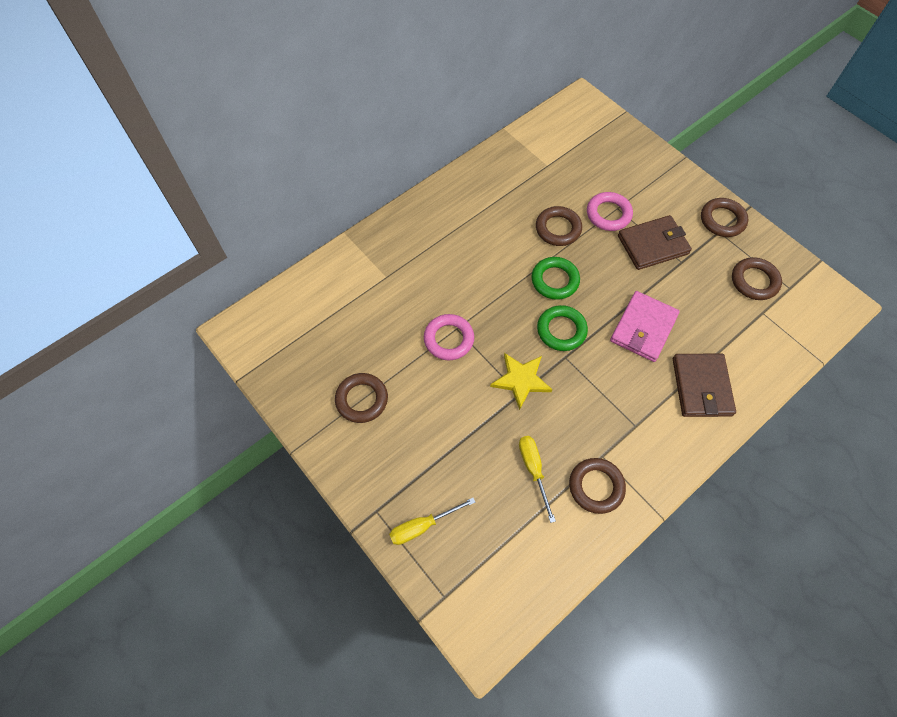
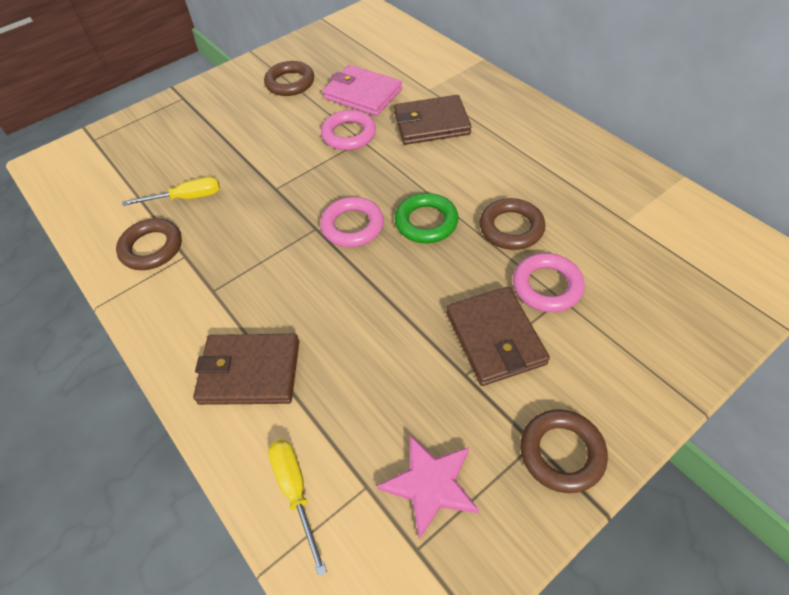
camera: 95 degrees right, 10 degrees down
(422, 526) = (159, 124): yellow screwdriver -> yellow screwdriver (295, 491)
(437, 275) = (431, 124): none -> brown wallet
(521, 380) = (291, 189): yellow star -> none
(561, 330) = (352, 226): green ring -> pink ring
(643, 328) = (349, 311): pink wallet -> pink wallet (362, 94)
(754, 281) = (430, 484): brown ring -> pink star

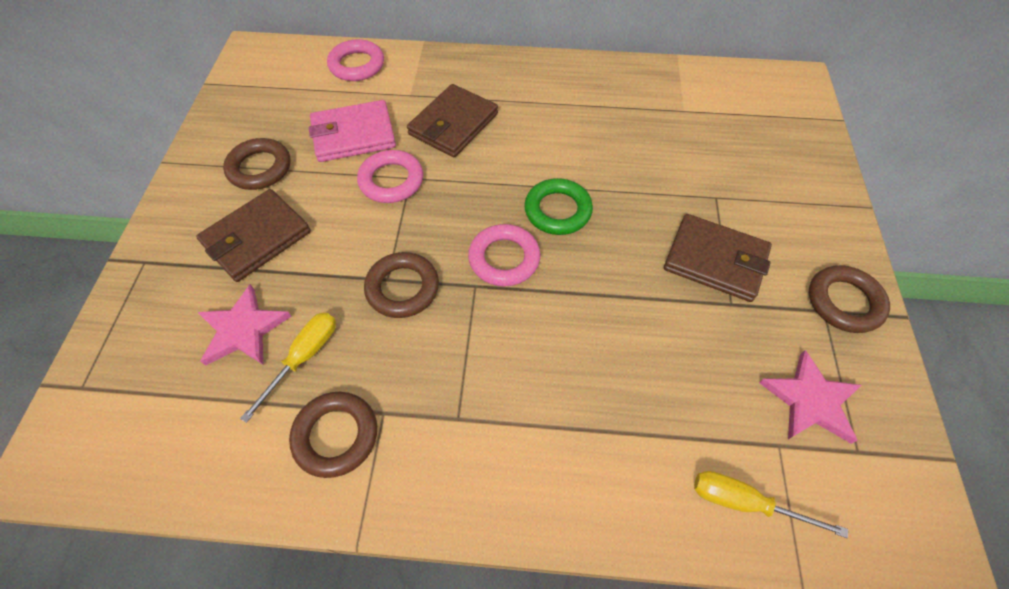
camera: 50 degrees left, 5 degrees up
(180, 163) = (243, 329): none -> pink star
(249, 372) = (588, 452): brown wallet -> brown wallet (256, 238)
(511, 228) = (622, 169): brown ring -> brown ring (402, 288)
(547, 286) = (697, 195): pink ring -> pink ring (357, 65)

